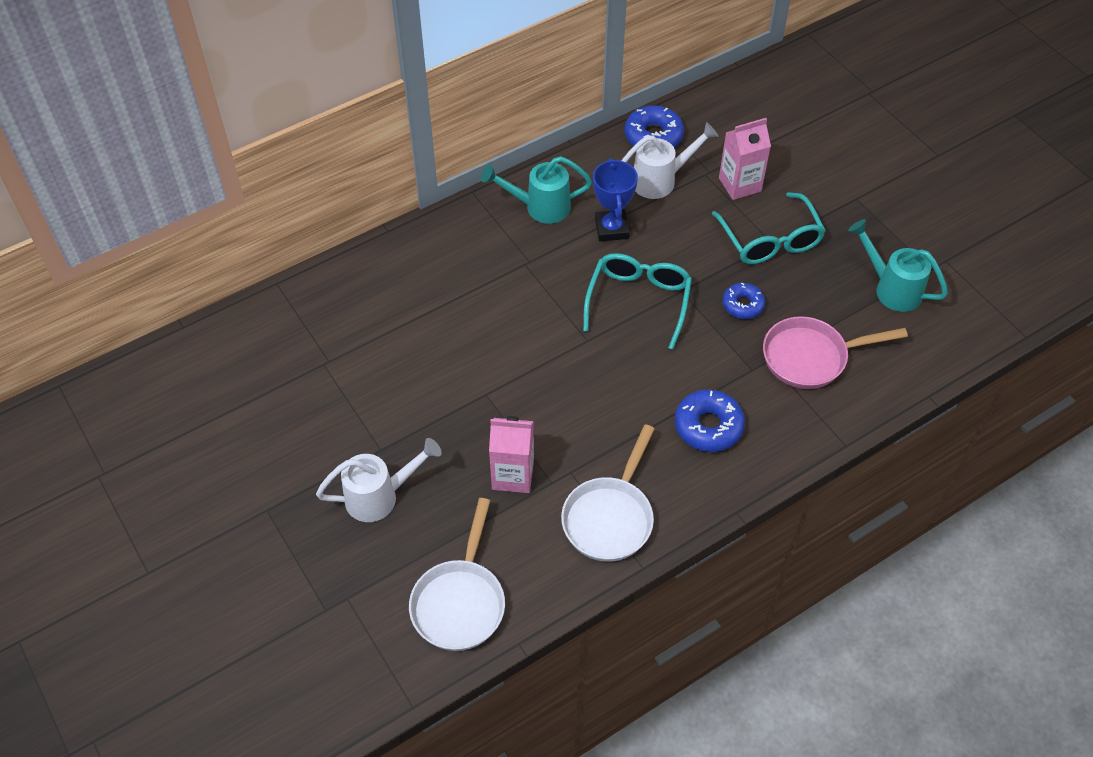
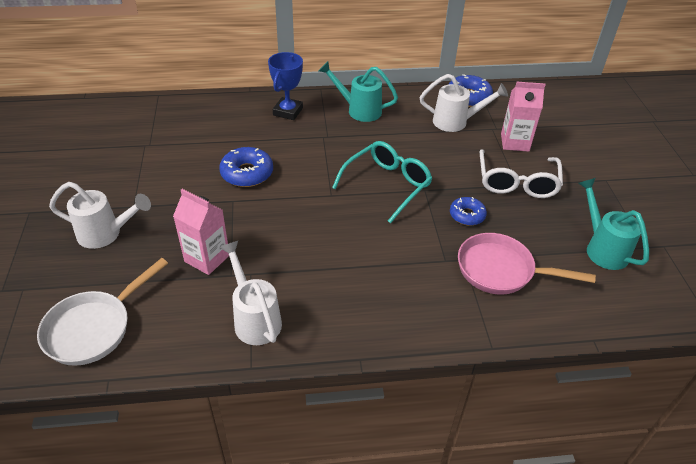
camera: 25 degrees right, 10 degrees down
(610, 517) = (254, 318): white pan -> white watering can
(611, 229) = (400, 137): blue trophy -> blue trophy (288, 111)
(708, 426) = (381, 286): blue donut -> blue donut (247, 173)
(770, 240) = (517, 183): turquoise glasses -> white glasses

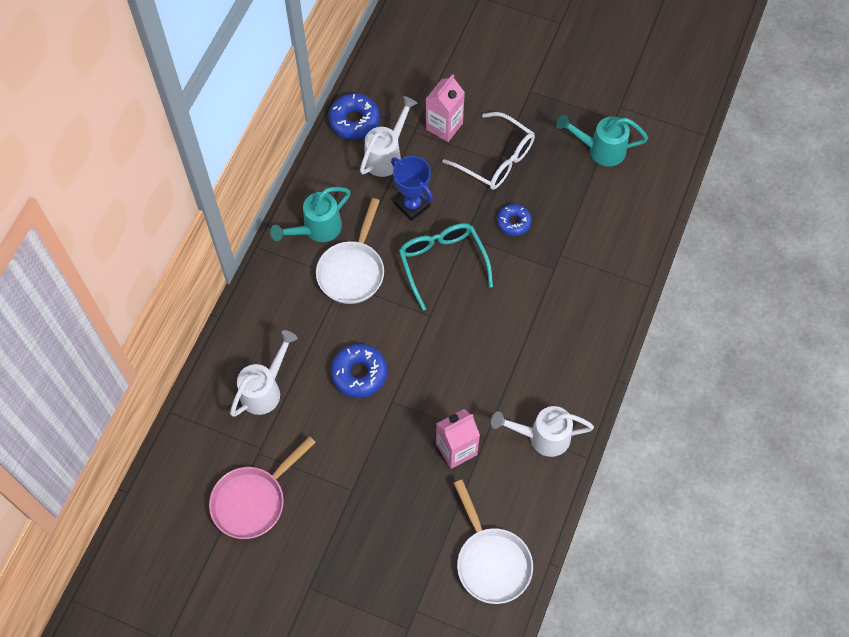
camera: 60 degrees left, 20 degrees up
(106, 234) = (380, 524): white watering can -> white watering can (265, 389)
(288, 111) = (280, 296): blue trophy -> blue trophy (412, 205)
(338, 139) = (352, 271): none -> white pan
(501, 270) = (585, 235): pink pan -> pink pan (253, 500)

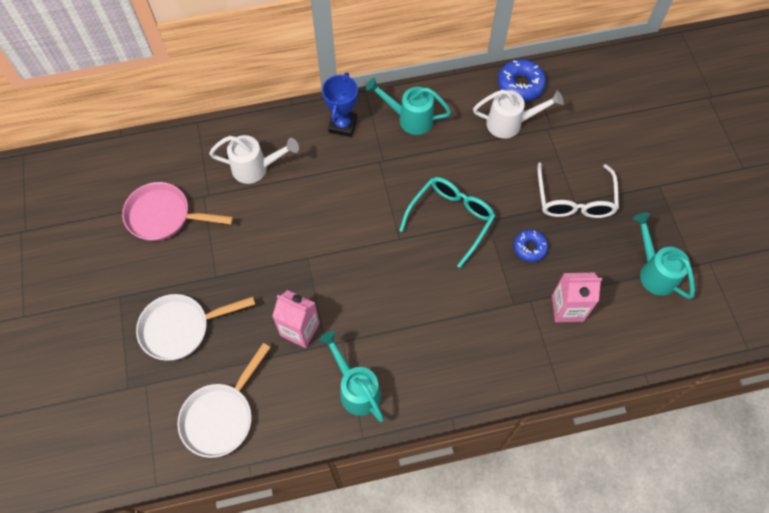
camera: 55 degrees right, 0 degrees up
(352, 271) = (395, 163): white pan -> white pan (181, 328)
(359, 374) = (313, 221): blue donut -> none
(412, 205) = (483, 167): blue trophy -> blue trophy (343, 125)
(444, 126) = (570, 145): pink carton -> pink carton (567, 308)
(541, 437) = (356, 388): white watering can -> turquoise watering can

